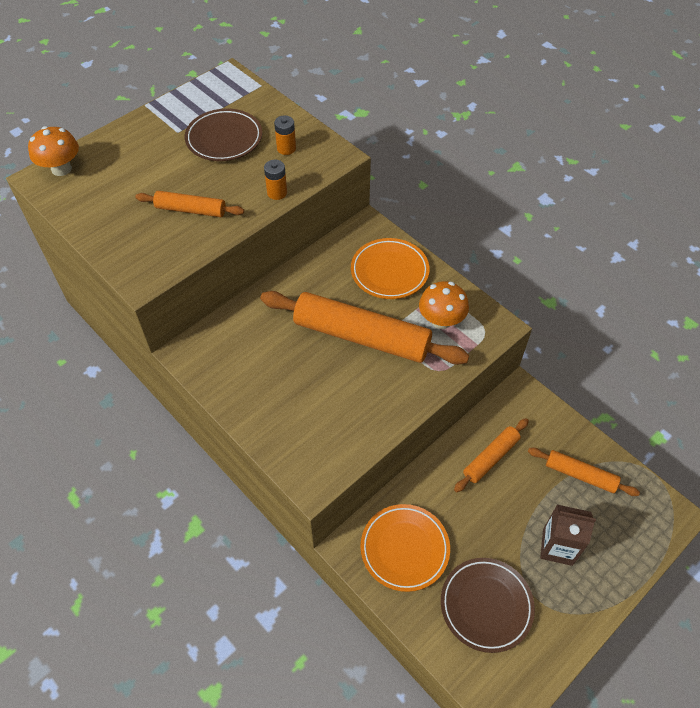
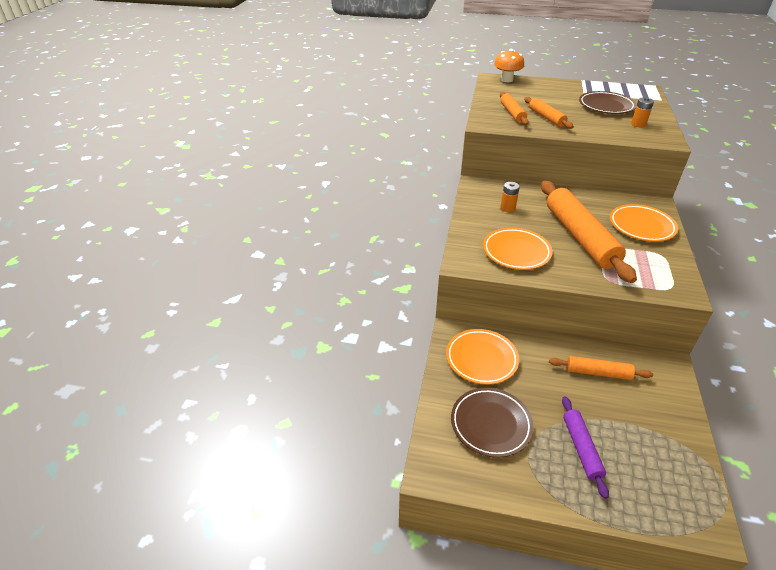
camera: 55 degrees right, 15 degrees down
(277, 193) = (604, 134): orange battery -> orange battery (507, 208)
(337, 414) = (516, 252): none -> orange plate
(441, 320) = (645, 264): orange mushroom -> none
(557, 547) = (581, 448): brown carton -> purple rolling pin
(580, 475) = (656, 436): orange rolling pin -> orange rolling pin (512, 113)

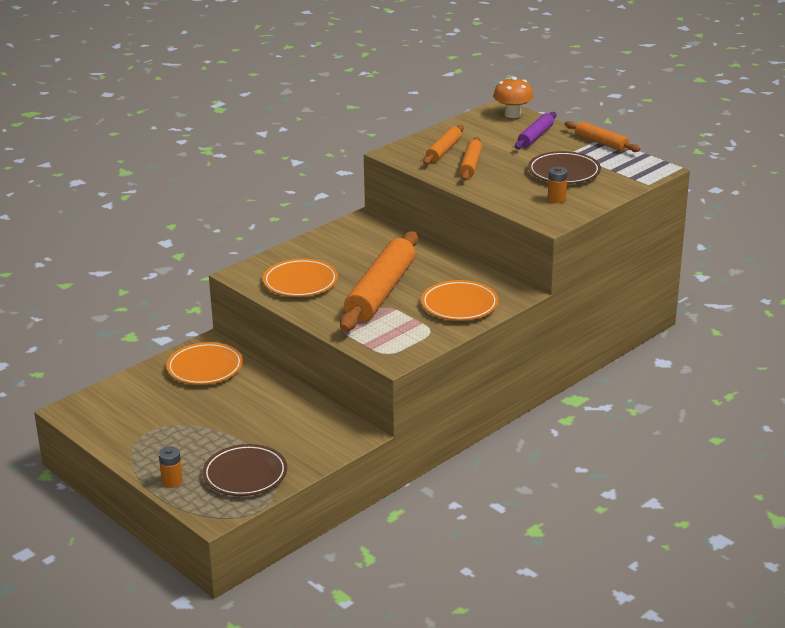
camera: 35 degrees right, 10 degrees down
(490, 424) = (149, 405): brown plate -> brown plate (245, 475)
(507, 208) = (356, 248): orange battery -> orange battery (172, 481)
(581, 448) = (193, 445): purple rolling pin -> purple rolling pin (535, 136)
(598, 373) = (286, 414): orange rolling pin -> orange rolling pin (601, 143)

